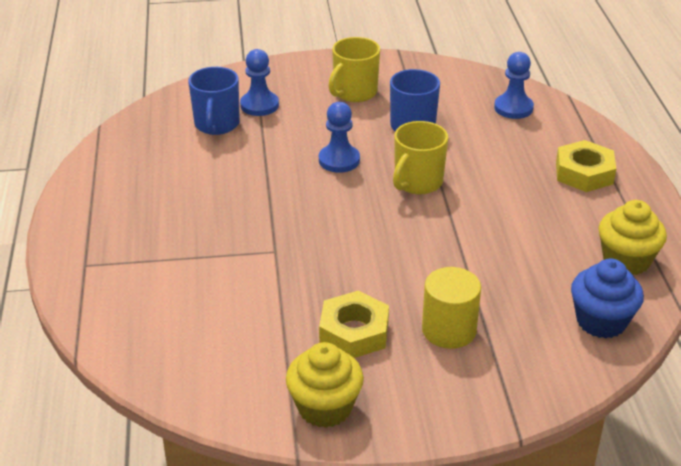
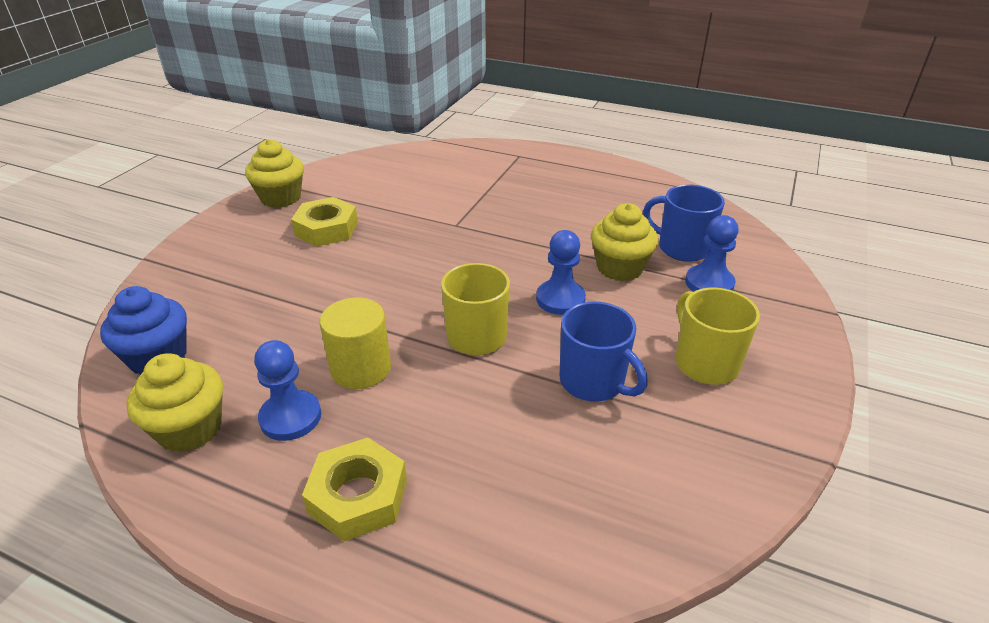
camera: 120 degrees right, 0 degrees up
(271, 145) = (619, 268): none -> yellow cupcake
(449, 330) = (270, 270): yellow cylinder -> yellow cylinder (361, 368)
(513, 108) = (572, 513): blue pawn -> blue pawn (290, 417)

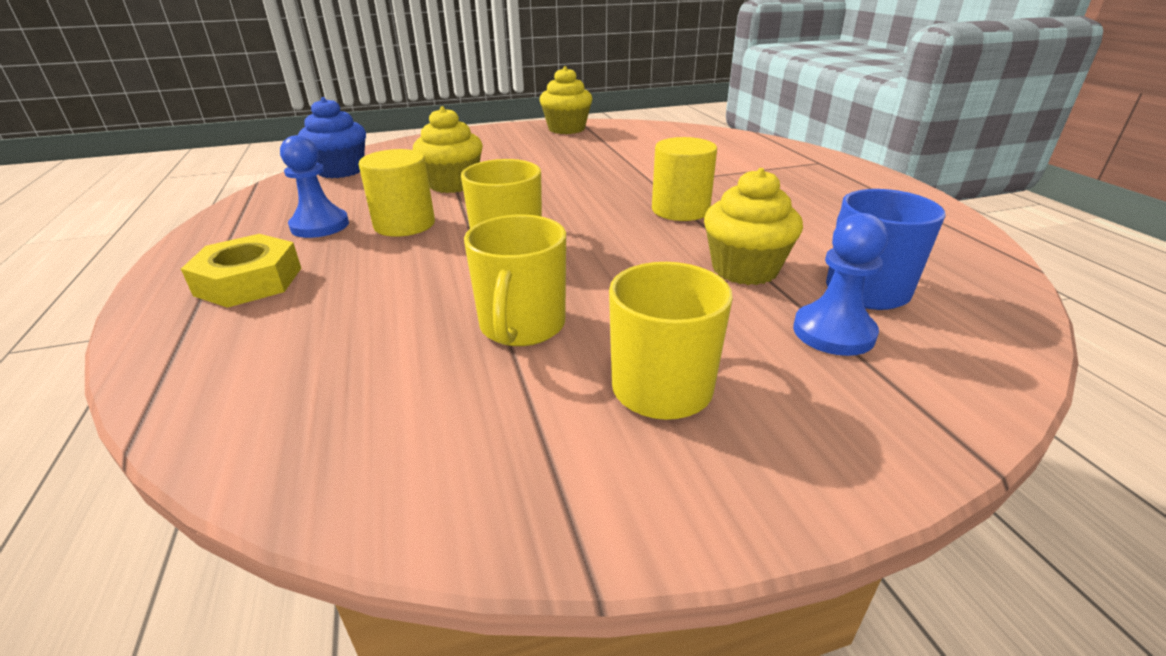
camera: 50 degrees right, 5 degrees down
(190, 429) = (278, 205): yellow cupcake -> yellow cupcake (453, 184)
(326, 229) = (557, 152): yellow nut -> none
(515, 241) = (680, 210): none -> yellow cylinder
(560, 299) = (630, 261): blue pawn -> none
(593, 382) = (522, 326): blue mug -> yellow mug

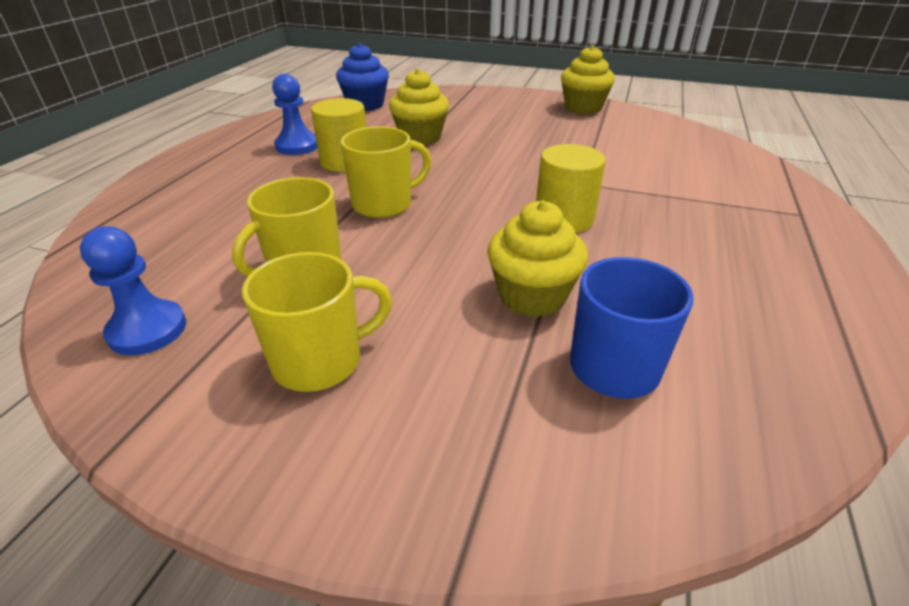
camera: 35 degrees right, 5 degrees up
(249, 281) = (213, 174): yellow nut -> none
(833, 332) = (515, 388): blue pawn -> blue pawn (147, 330)

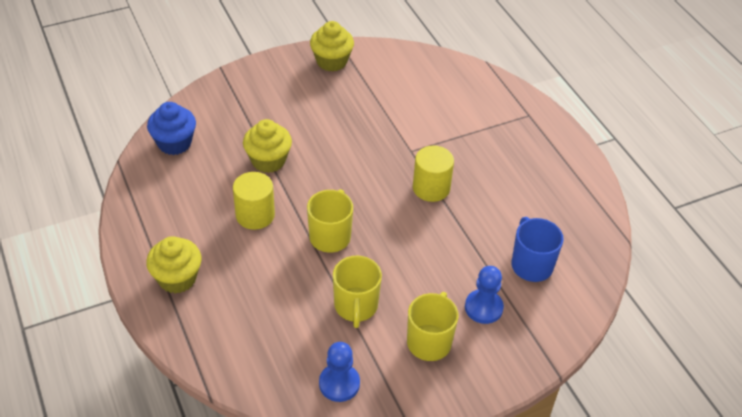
camera: 45 degrees left, 10 degrees up
(297, 146) = (199, 219): blue pawn -> blue pawn (483, 307)
(532, 296) = (469, 250): yellow cupcake -> yellow cupcake (177, 278)

